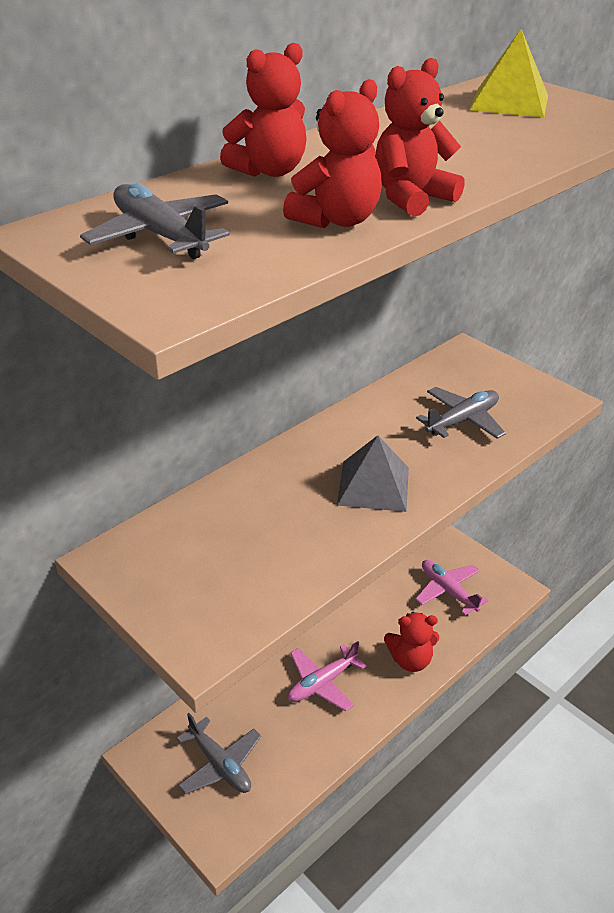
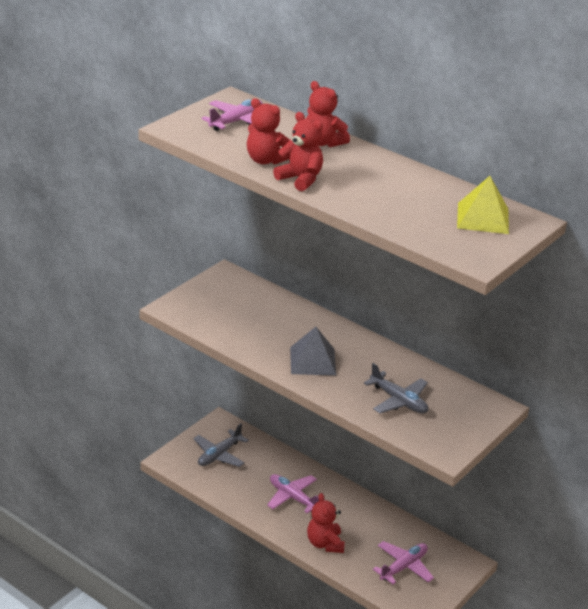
camera: 80 degrees right, 5 degrees down
(160, 235) = (236, 121): grey plane -> pink plane

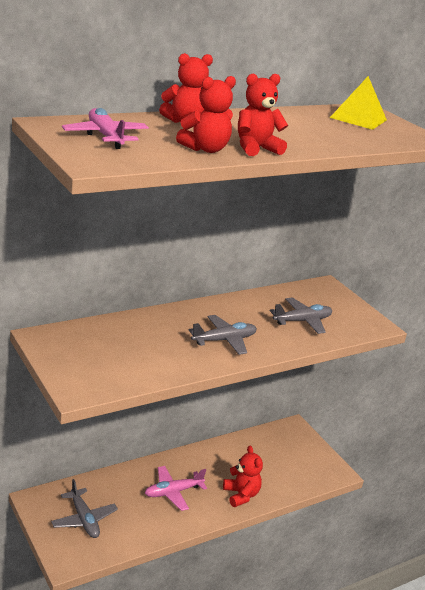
camera: 70 degrees left, 5 degrees down
(313, 361) = (224, 340): grey pyramid -> grey plane
(325, 543) = (241, 495): red teddy bear -> red teddy bear turned 120 degrees counterclockwise
(403, 567) = (287, 461): pink plane -> none

